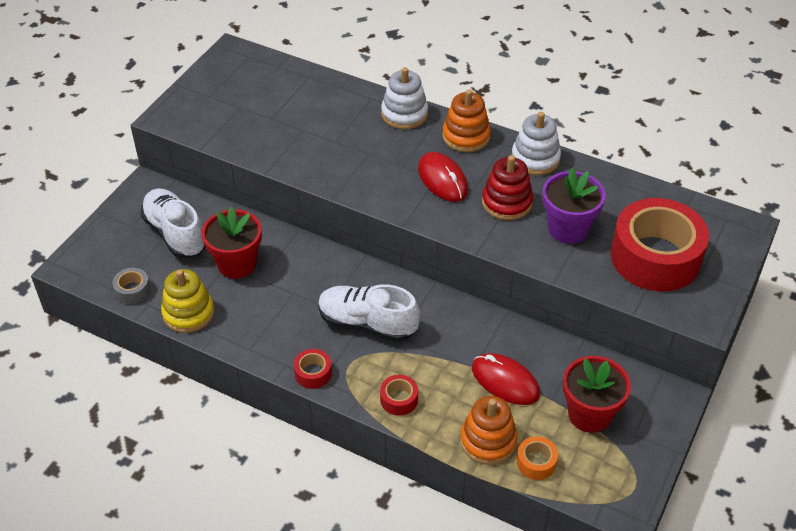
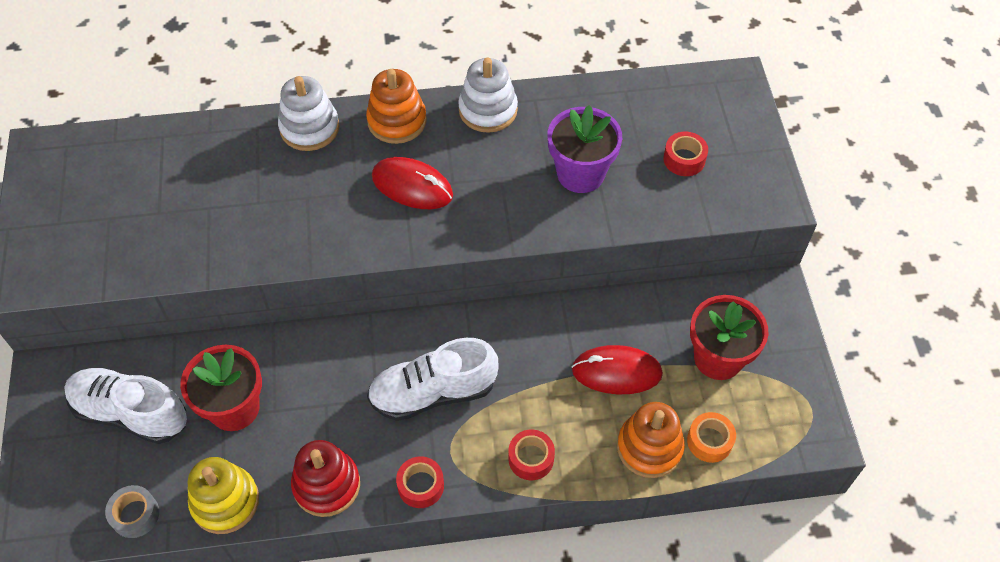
camera: 35 degrees left, 10 degrees up
(507, 202) = (498, 177): red stacking toy -> red stacking toy (326, 485)
(655, 257) = (684, 159): red tape -> red tape, size x0.41

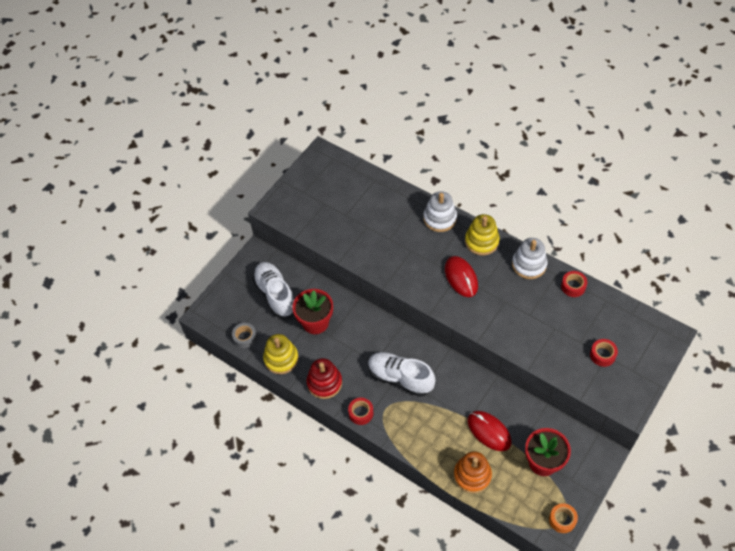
camera: 45 degrees right, 0 degrees up
(397, 121) = (481, 241): orange stacking toy -> yellow stacking toy
(531, 458) = (416, 438): red tape -> red tape (573, 286)
(580, 174) = (544, 326): purple flower pot -> none
(709, 441) = (502, 494): orange tape -> orange tape (562, 520)

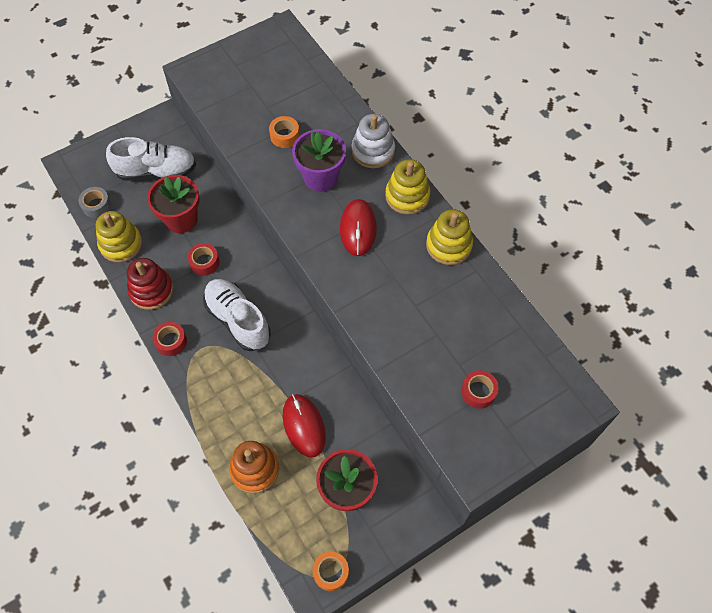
camera: 20 degrees right, 5 degrees up
(275, 294) = (156, 171): white shoe -> white shoe turned 90 degrees clockwise
(371, 231) = (284, 136): none -> orange tape
(414, 251) = (320, 177): none -> purple flower pot
(529, 264) = (448, 245): white stacking toy -> yellow stacking toy
(573, 286) = (488, 293): red tape -> red tape (204, 262)

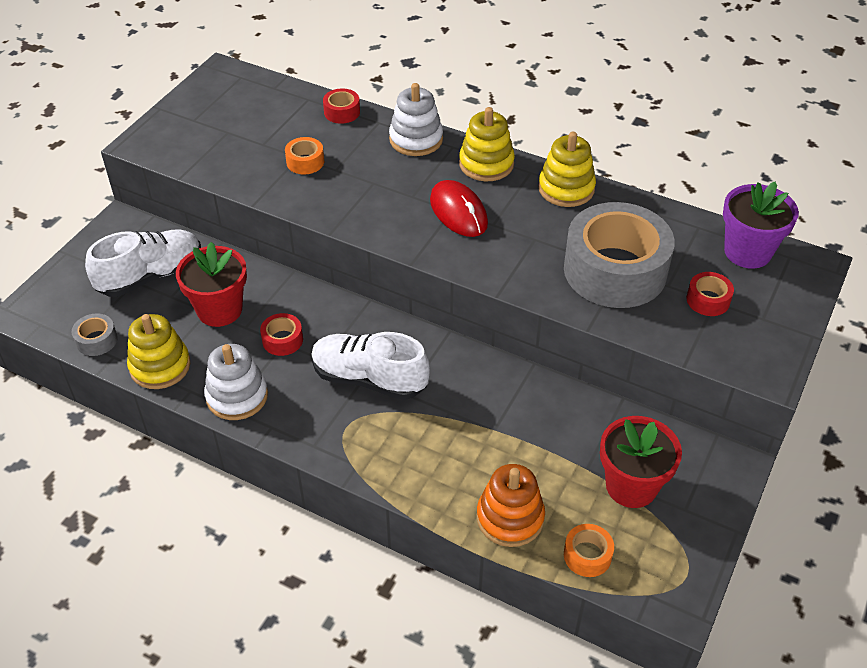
camera: 30 degrees left, 15 degrees down
(151, 290) = (237, 396): red stacking toy -> white stacking toy
(171, 341) = (303, 437): red tape -> red tape (342, 112)
(304, 426) = (530, 446): red mouse -> none
(320, 177) = (378, 183): purple flower pot -> purple flower pot (747, 252)
(331, 572) = (681, 576): orange tape -> orange tape (587, 555)
(431, 332) = (615, 270): none -> grey tape

